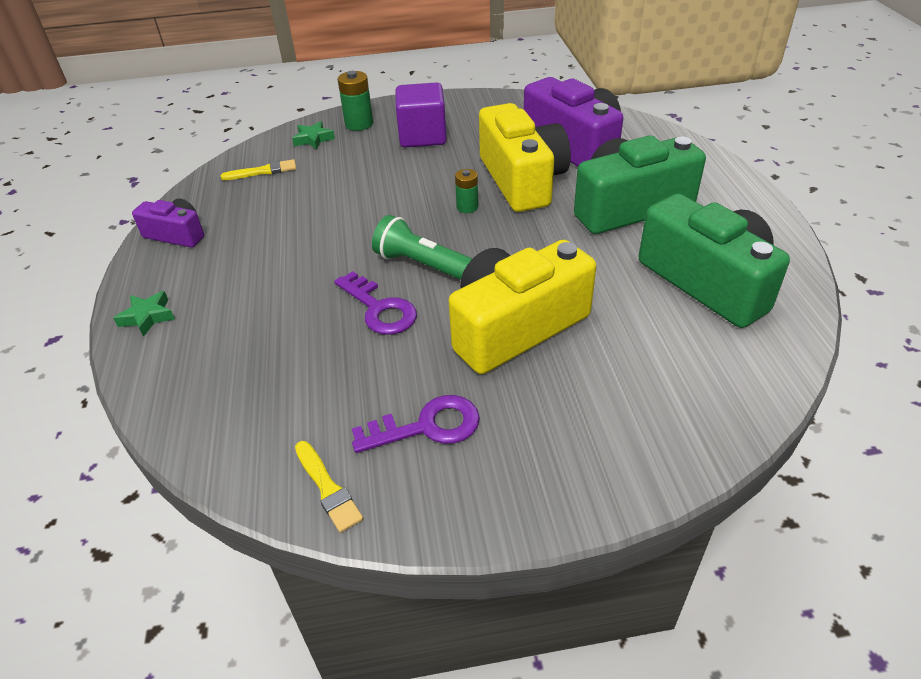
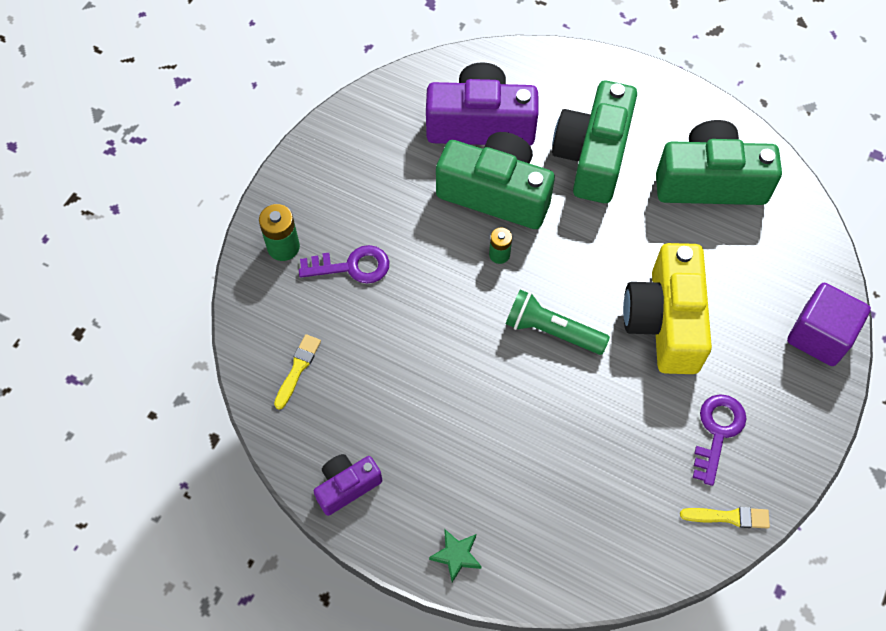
camera: 55 degrees left, 20 degrees up
(313, 139) = (276, 298): green star -> none
(379, 309) = (579, 391): purple key -> purple key (352, 266)
(422, 136) = (357, 213): purple cube -> purple cube (819, 336)
(425, 266) = (552, 331): green flashlight -> green flashlight turned 45 degrees clockwise
(522, 180) = (495, 193): yellow camera -> green camera

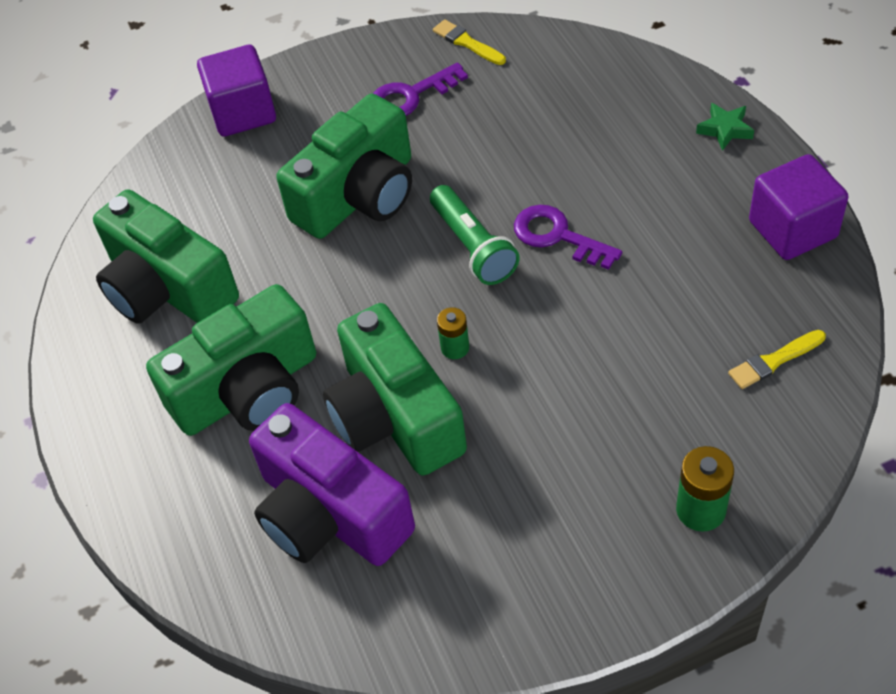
camera: 135 degrees left, 10 degrees down
(347, 486) = (792, 229): purple camera -> purple cube
(352, 266) = (631, 434): purple key -> purple key (557, 236)
(665, 321) = (359, 195): yellow camera -> green camera

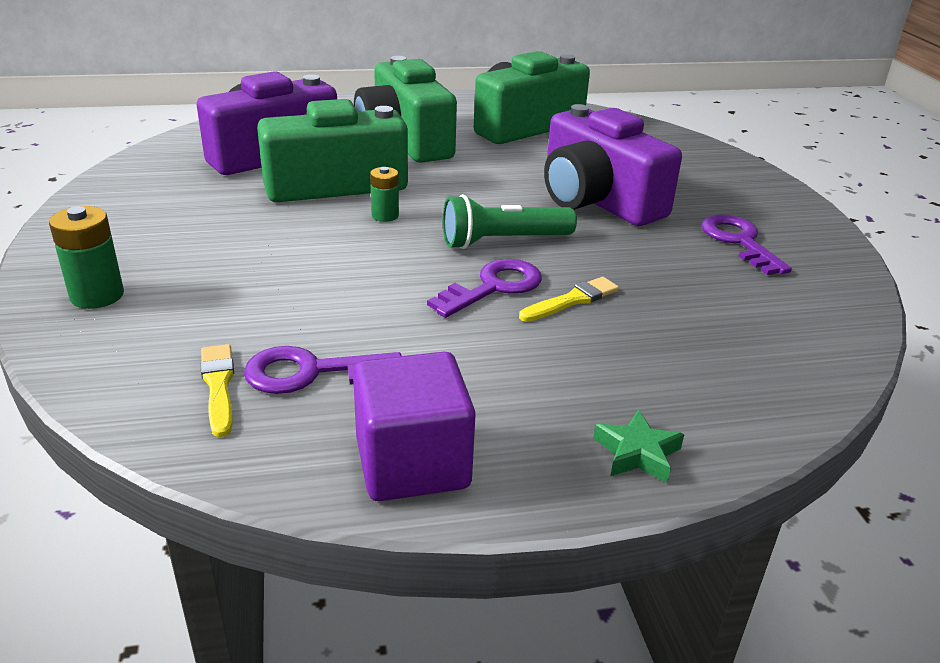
camera: 95 degrees right, 20 degrees down
(243, 112) = (724, 167): purple cube -> none
(359, 195) = (597, 200): green camera -> purple camera
(467, 43) = (835, 286): yellow brush -> yellow brush (572, 300)
(730, 313) = (310, 372): none -> purple key

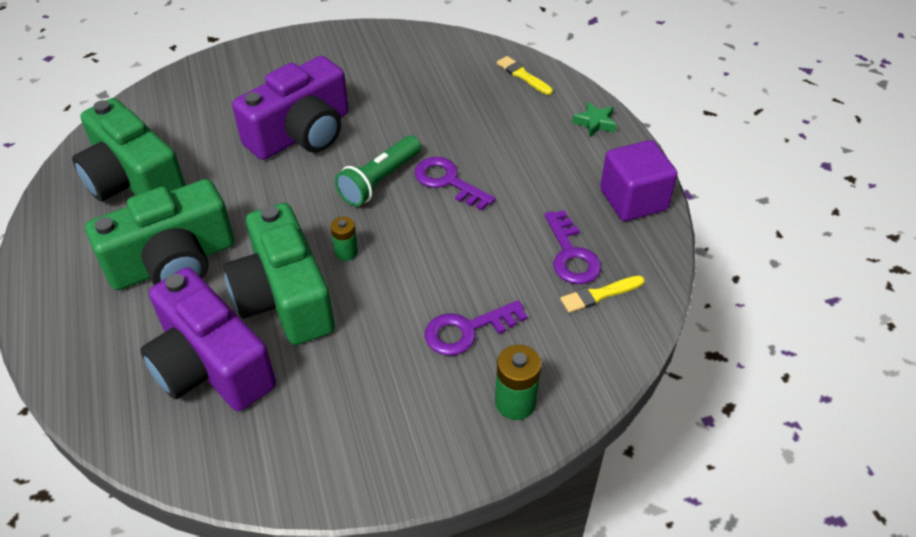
camera: 95 degrees left, 15 degrees up
(503, 241) = (380, 181): green flashlight -> green flashlight turned 60 degrees clockwise
(572, 300) = (456, 145): yellow brush -> yellow brush (523, 75)
(739, 241) = (360, 70): purple key -> purple key (467, 330)

